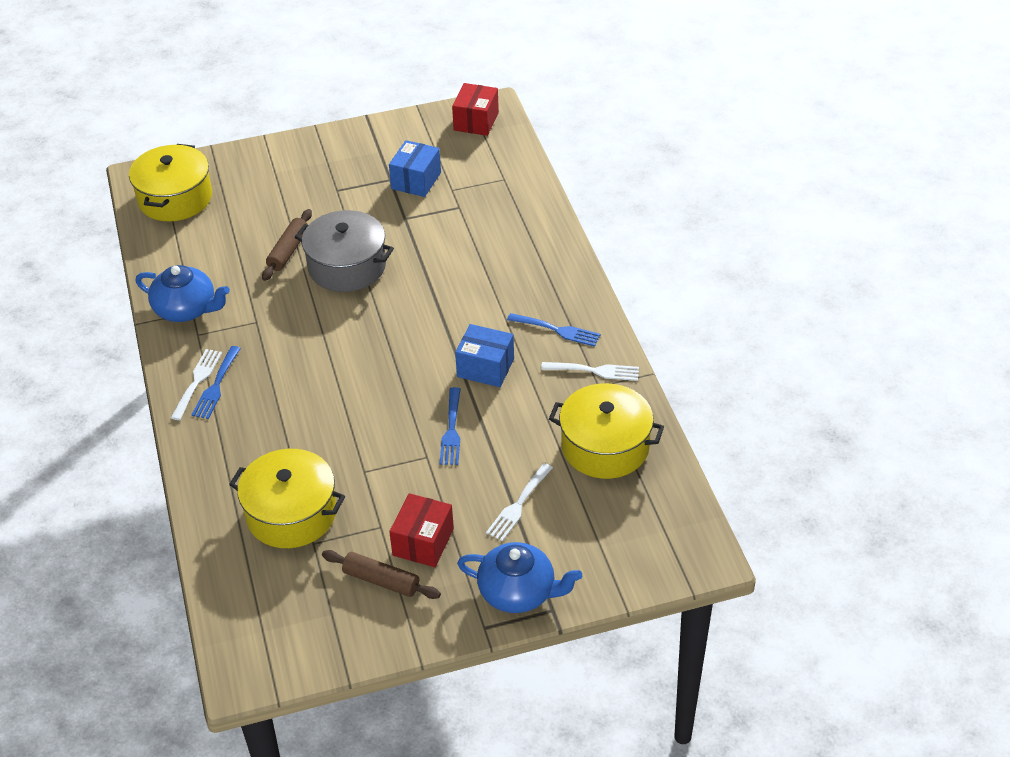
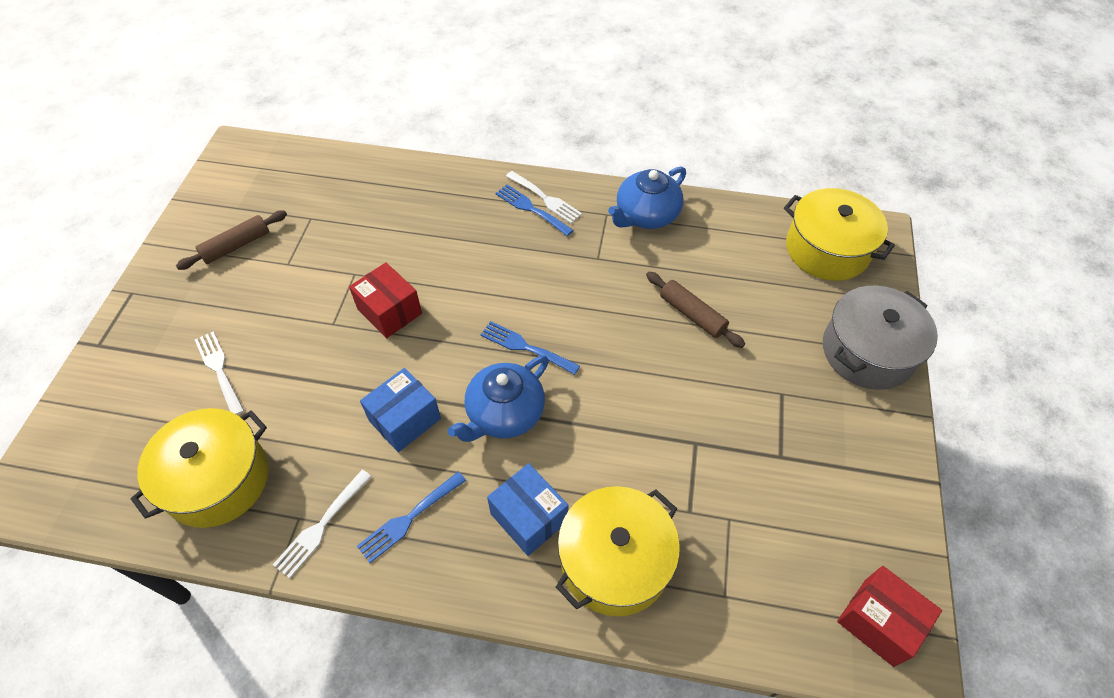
camera: 115 degrees right, 10 degrees up
(291, 513) = (351, 214): yellow pot -> yellow pot (615, 561)
(347, 266) = (638, 356): grey pot -> grey pot (868, 351)
(416, 180) = (765, 485): blue box -> blue box (529, 517)
(423, 542) = (246, 285): red box -> red box (390, 311)
(451, 430) = (347, 355): blue fork -> blue fork (526, 347)
(518, 592) = (137, 329): blue teapot -> blue teapot (504, 413)

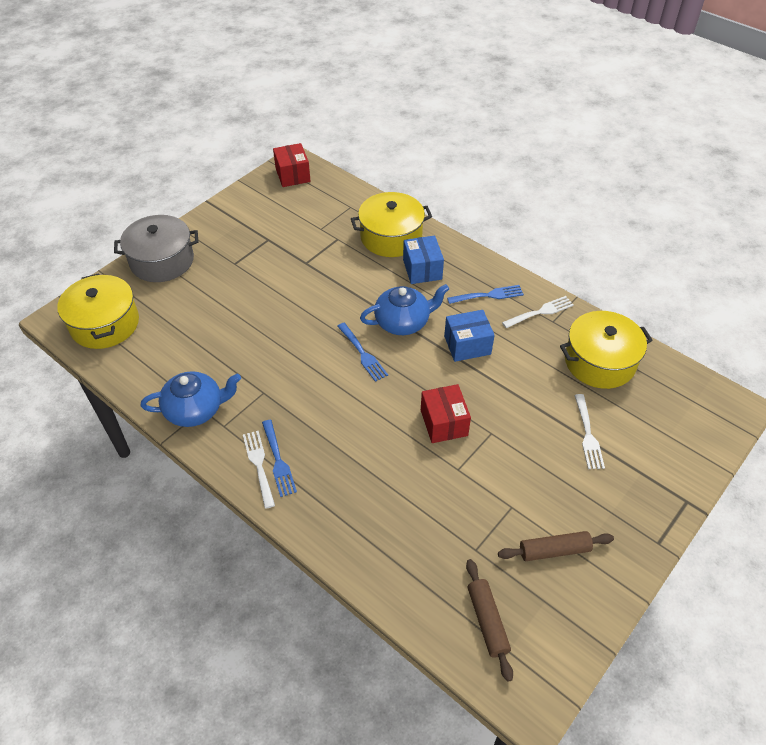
camera: 150 degrees left, 5 degrees down
(692, 315) = (238, 325): brown rolling pin -> brown rolling pin (487, 621)

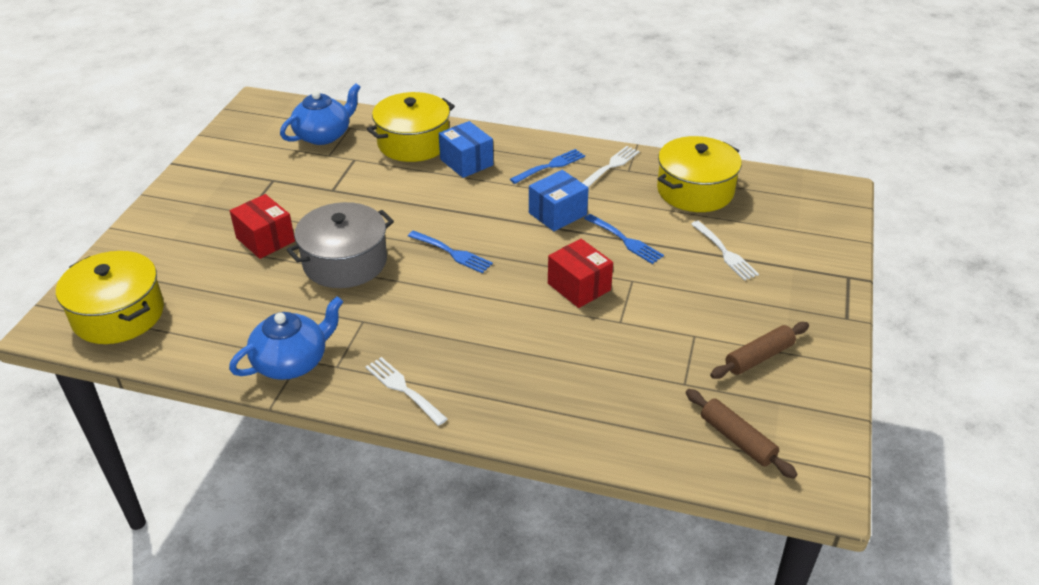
camera: 25 degrees left, 10 degrees down
(162, 261) = (153, 233): grey pot -> grey pot (345, 262)
(278, 460) = (423, 377): blue fork -> blue fork (625, 240)
(292, 175) = (263, 115): red box -> red box (265, 240)
(403, 322) = (477, 213): blue teapot -> blue teapot (324, 135)

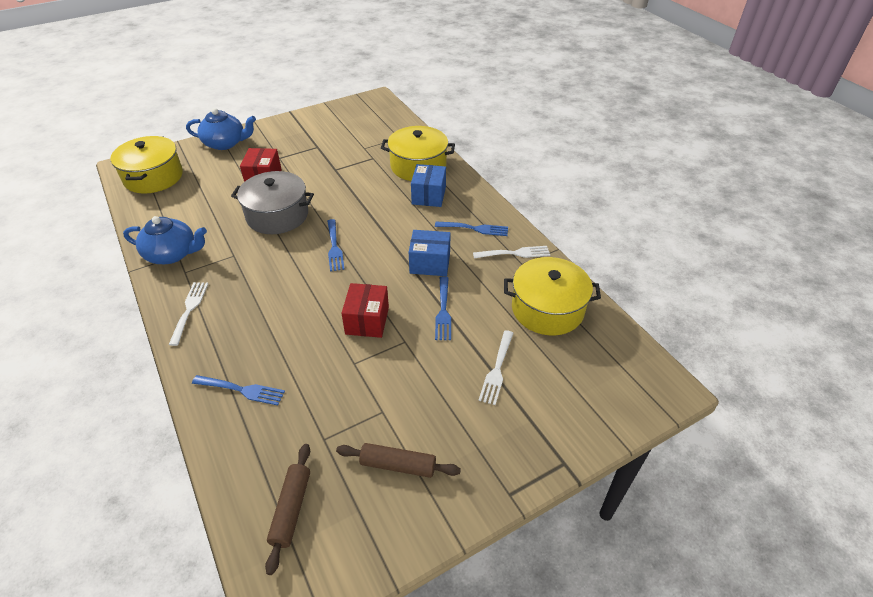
camera: 45 degrees right, 5 degrees up
(324, 135) = (379, 135): blue teapot -> blue teapot (225, 143)
(565, 405) = (242, 390): none -> blue fork

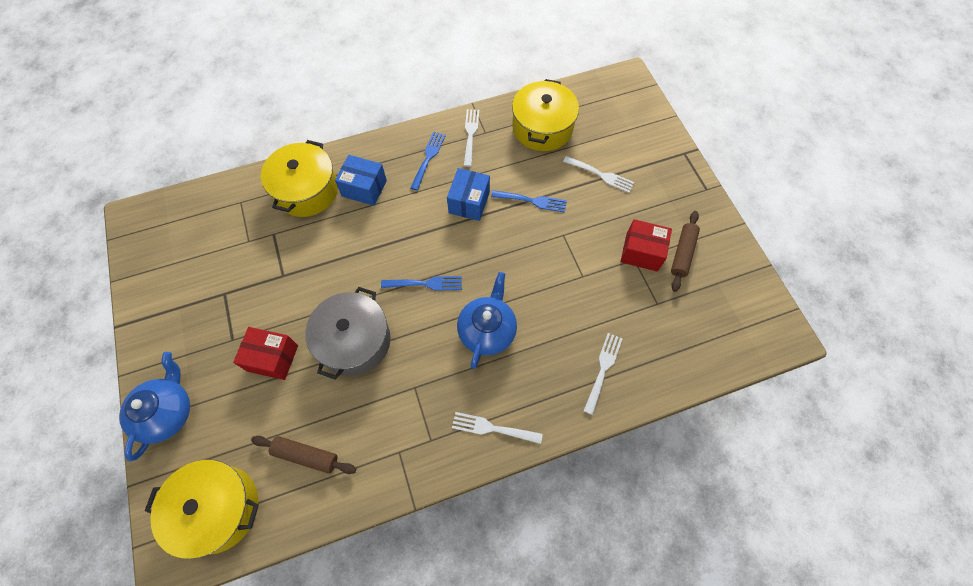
camera: 80 degrees left, 20 degrees up
(172, 254) = (395, 458): blue teapot -> blue teapot (487, 330)
(242, 390) = (603, 369): blue fork -> white fork
(291, 509) = (716, 328): brown rolling pin -> brown rolling pin (306, 455)
(367, 320) = (534, 262): red box -> red box (641, 252)

